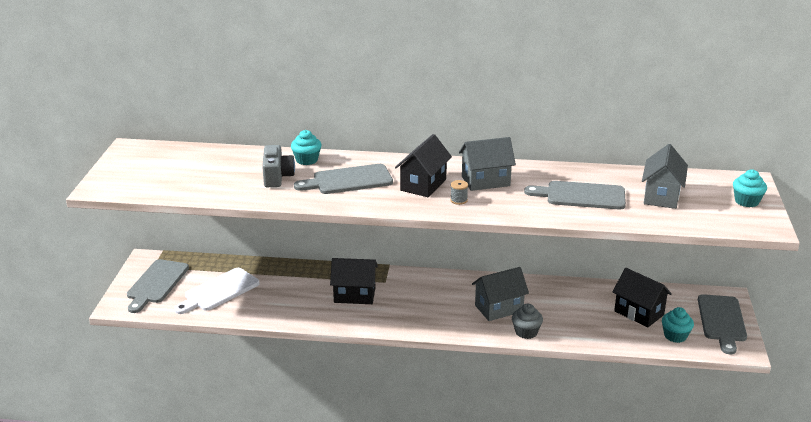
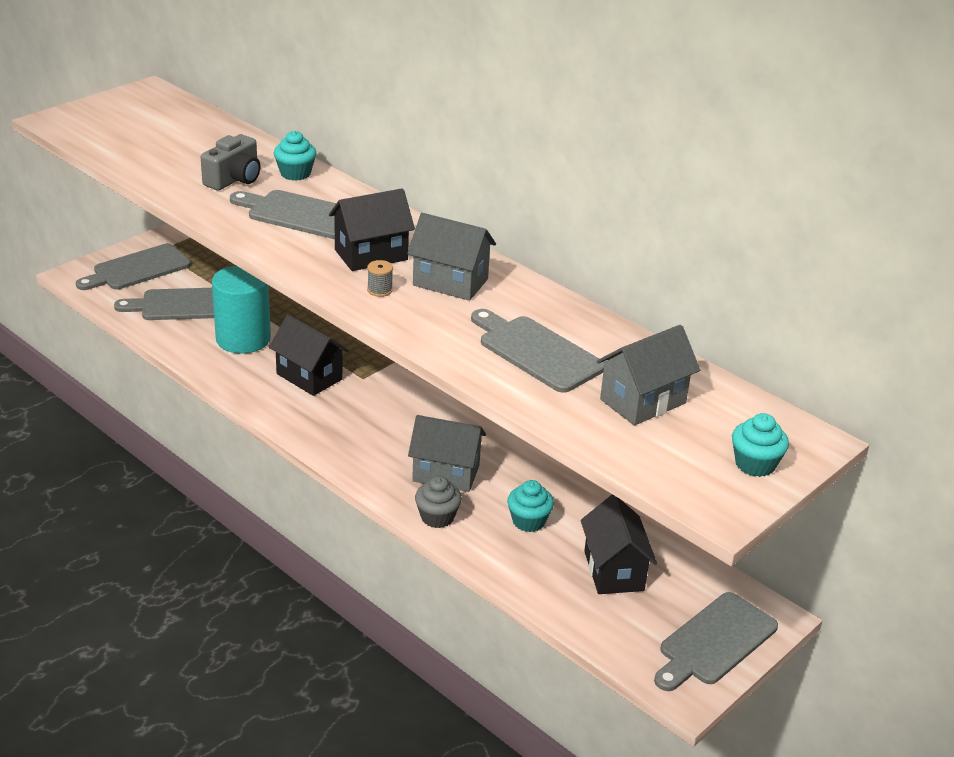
camera: 35 degrees right, 5 degrees up
(219, 291) = (183, 305): white cutting board -> grey cutting board
(285, 293) = (243, 339): none -> turquoise cylinder
(675, 336) = (619, 624): turquoise cupcake -> turquoise cupcake (528, 521)

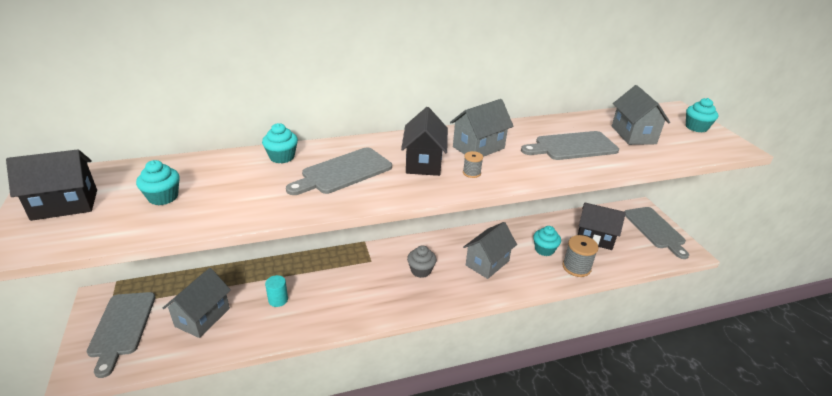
camera: 60 degrees left, 0 degrees up
(169, 146) = (163, 197): none -> turquoise cupcake
(183, 305) = (202, 317): grey cutting board -> grey house
(234, 179) = (259, 183): grey camera -> none
(243, 339) = (278, 300): turquoise cylinder -> turquoise cylinder, size x0.45
(309, 376) = (350, 283): black house -> black house (65, 205)
(437, 517) = (526, 281): grey cupcake -> grey cupcake (421, 270)
(515, 561) = (576, 267): none -> grey spool

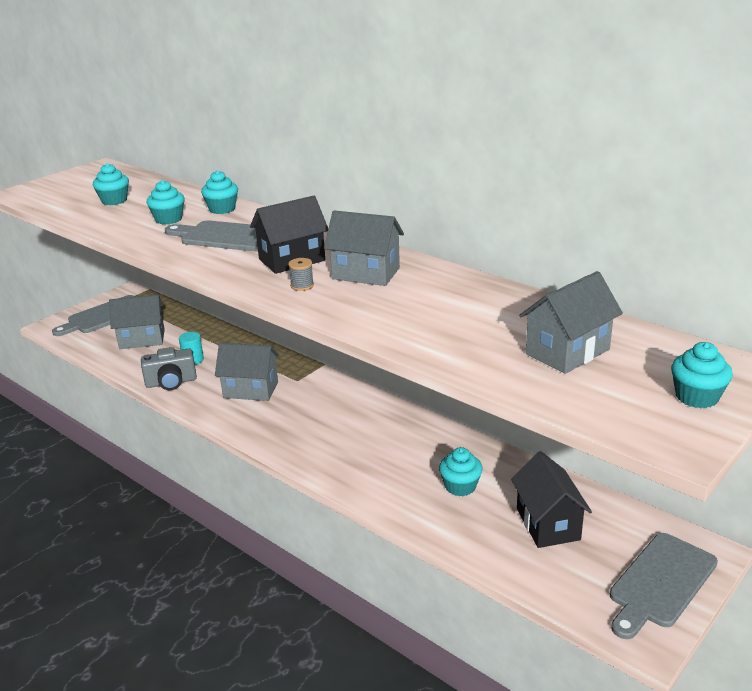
camera: 60 degrees right, 5 degrees down
(65, 205) = (76, 183): black house -> none
(262, 184) = (168, 219): none -> turquoise cupcake
(297, 324) = (171, 382): none -> grey camera
(421, 270) = (315, 414): grey cupcake -> none
(487, 263) = (379, 452): grey house -> grey house (251, 389)
(572, 146) = (455, 320): grey cutting board -> none
(576, 267) = (454, 525): grey spool -> none

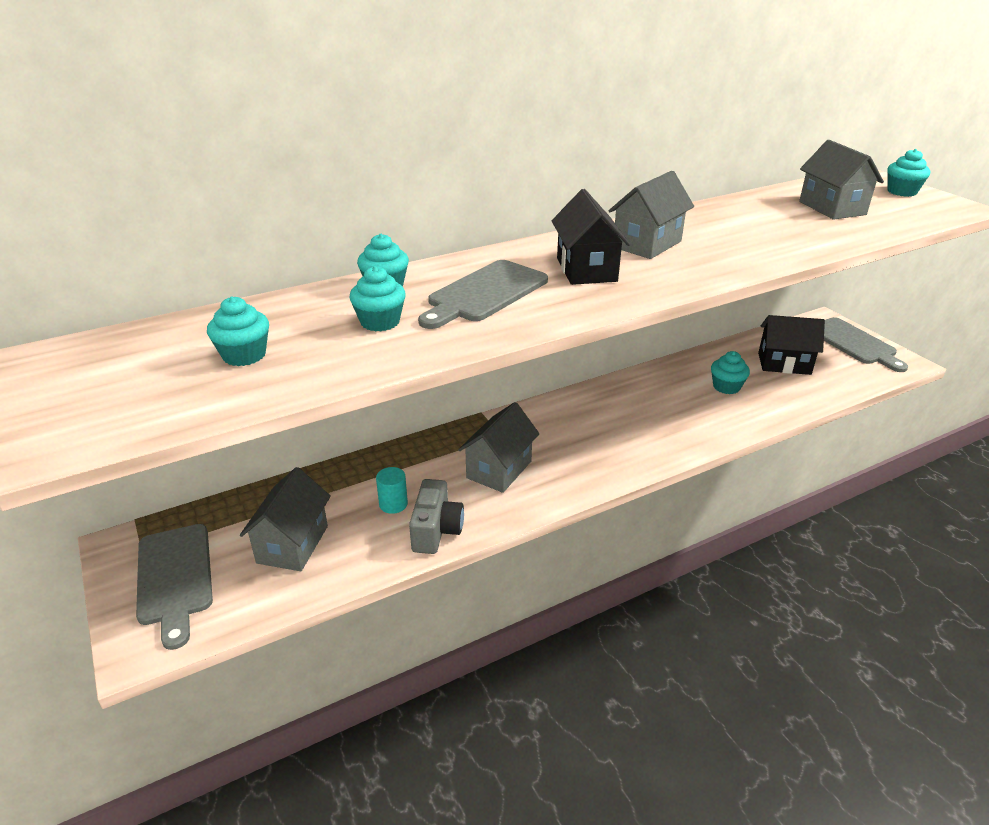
camera: 70 degrees left, 5 degrees up
(302, 285) = (657, 273): grey spool -> none

